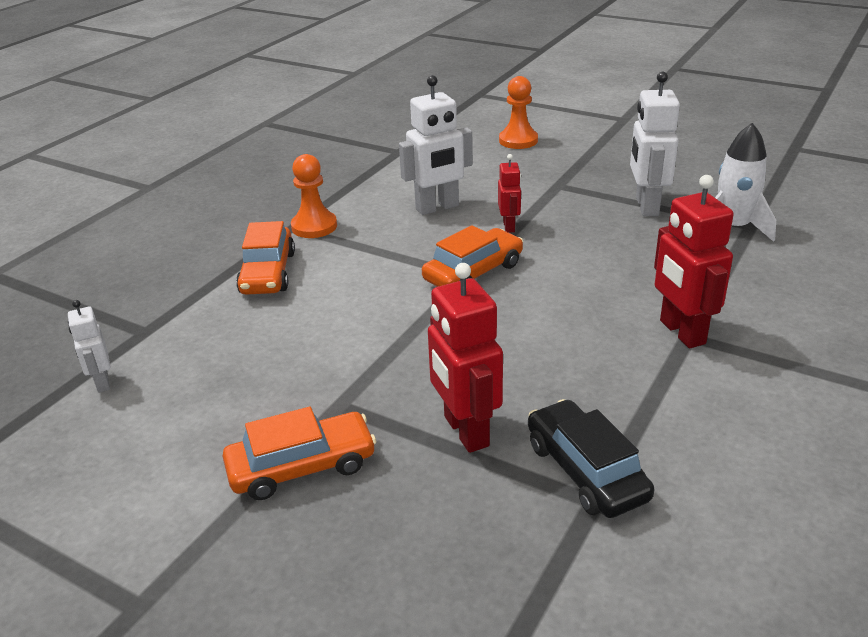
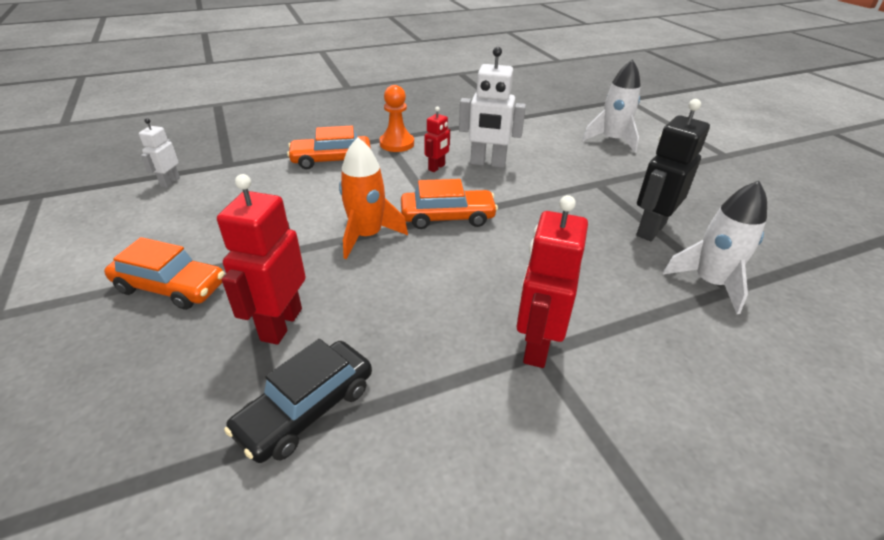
camera: 35 degrees right, 5 degrees up
(268, 273) = (331, 160): orange car -> orange car turned 45 degrees clockwise
(425, 323) = (367, 236): none -> orange rocket
(509, 226) = (518, 197): red robot -> red robot (437, 167)
(518, 140) = (612, 140): orange pawn -> white rocket
(586, 471) = (306, 409): black car -> black car turned 150 degrees counterclockwise
(646, 206) = (650, 229): white robot -> black robot

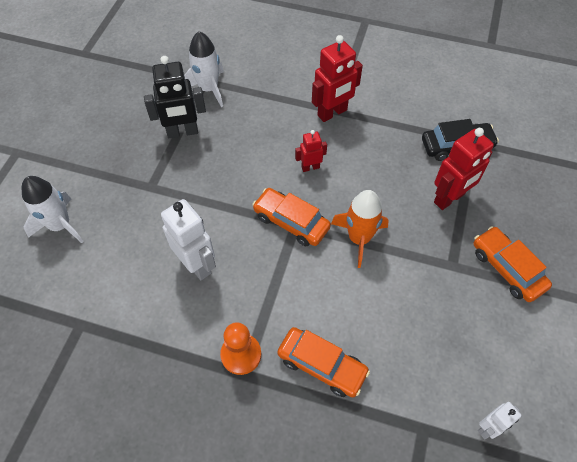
camera: 140 degrees left, 20 degrees up
(437, 167) = (242, 287): red robot -> red robot (310, 167)

